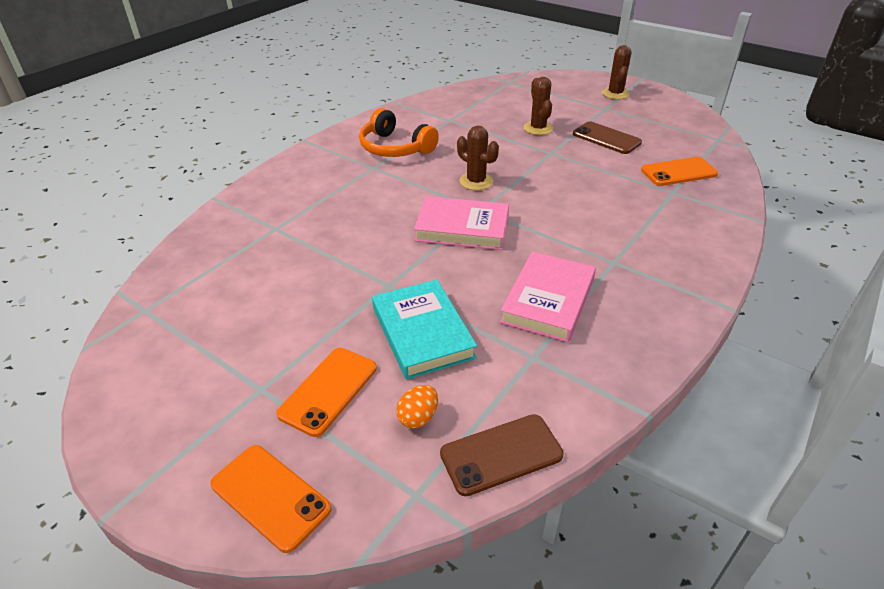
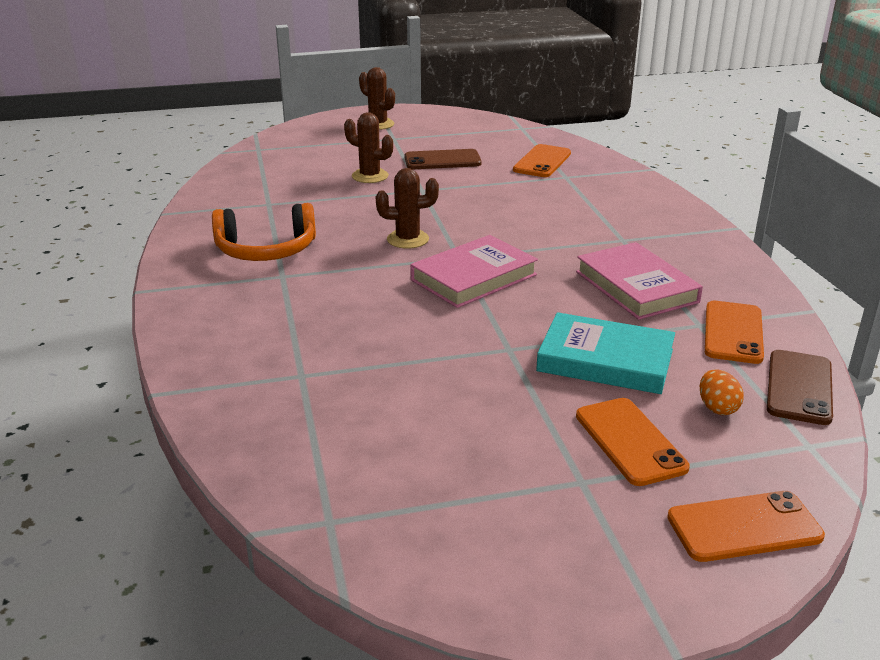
camera: 50 degrees left, 10 degrees down
(544, 380) = (733, 332): none -> orange phone

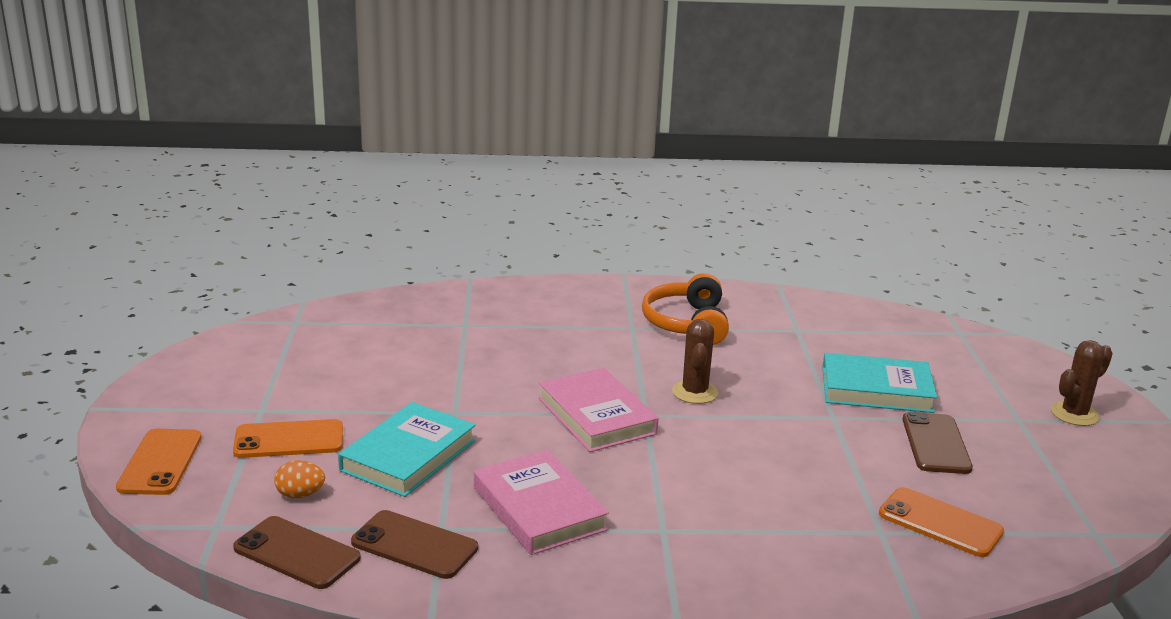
camera: 100 degrees right, 5 degrees down
(370, 176) = (876, 390): brown cactus -> turquoise book
(636, 287) = (539, 508): pink book -> pink book turned 75 degrees clockwise
(733, 332) = (414, 545): orange phone -> brown phone

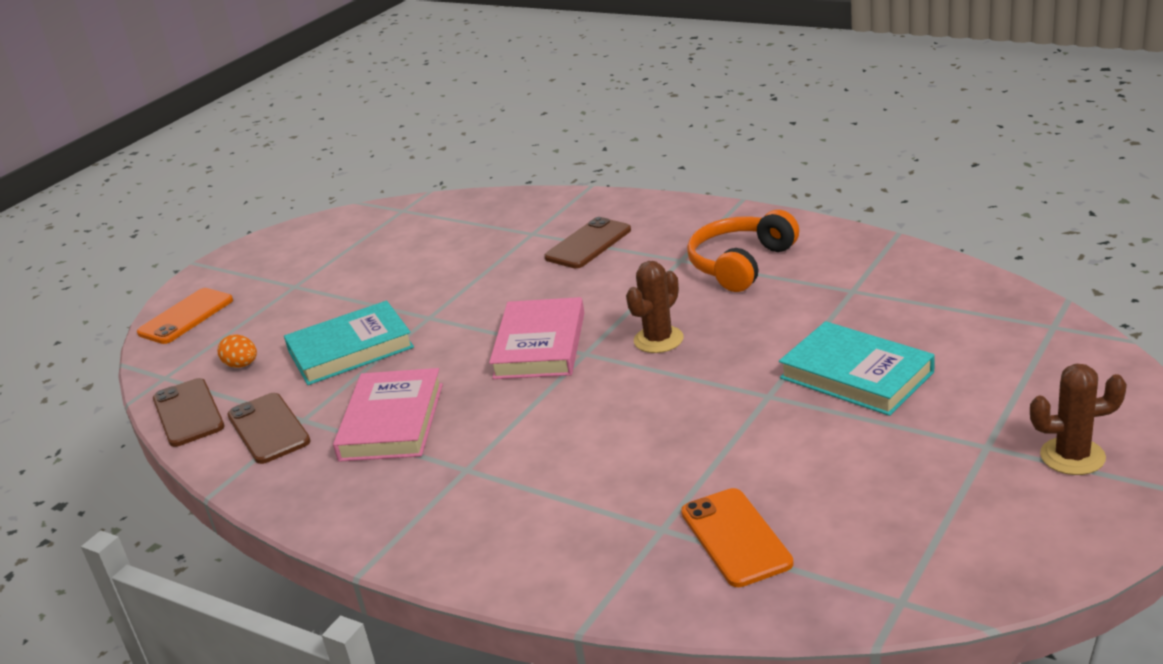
camera: 40 degrees right, 5 degrees up
(289, 440) = (284, 316): orange phone -> none
(935, 444) = (845, 451): brown phone -> brown phone (588, 244)

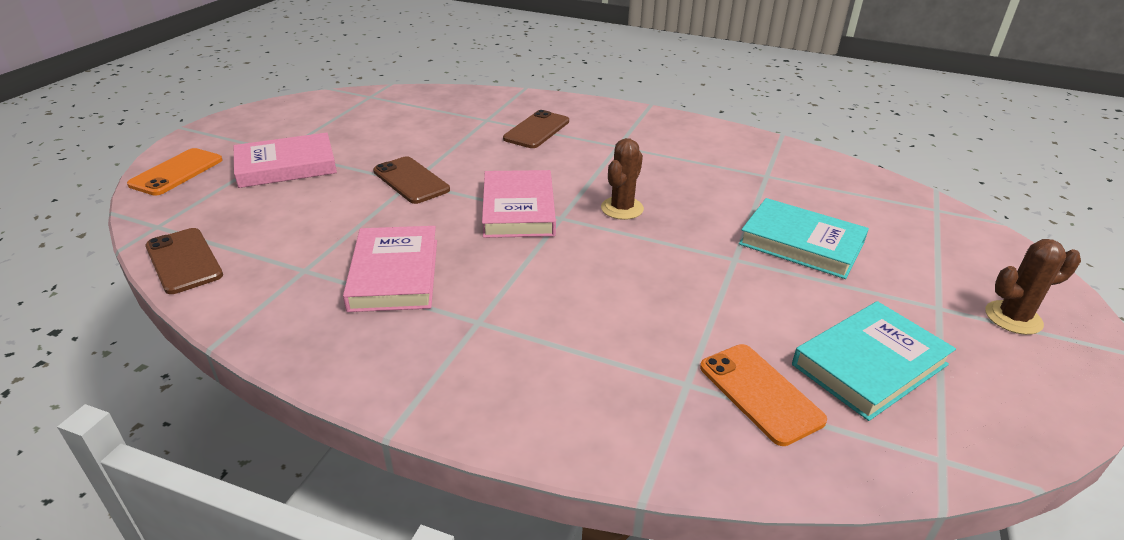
camera: 15 degrees left, 5 degrees up
(242, 365) = (236, 217): orange egg -> none
(268, 429) = (270, 278): brown phone -> brown phone (411, 180)
(298, 304) = (286, 166): none -> pink book
(350, 349) = (342, 207): turquoise book -> turquoise book (869, 365)
(741, 264) = (668, 151): orange headphones -> none

